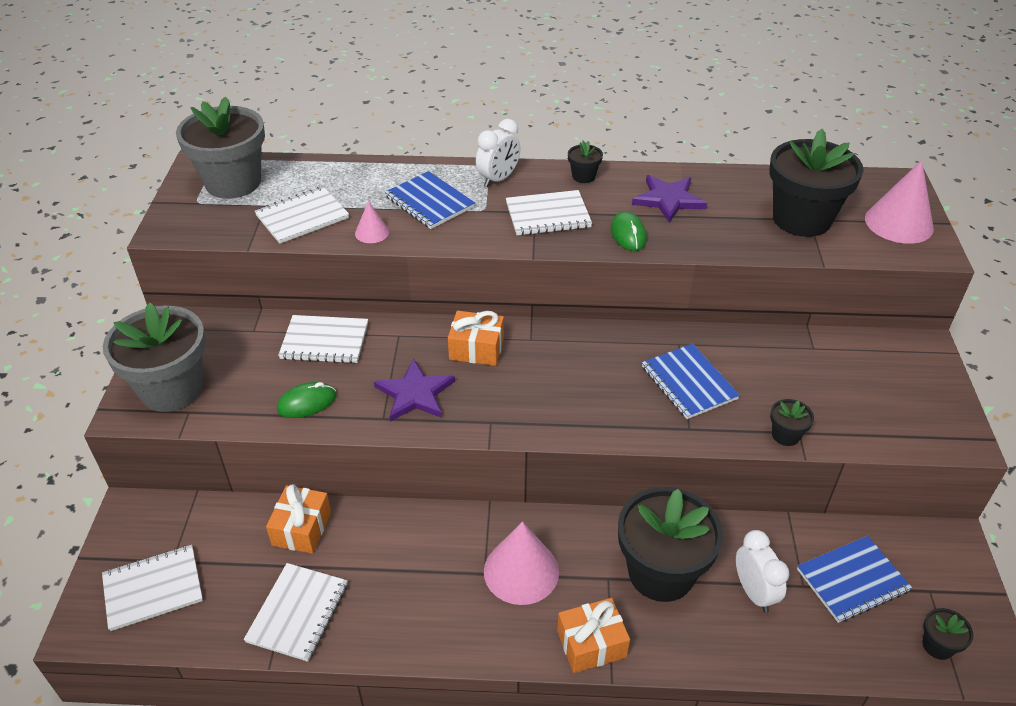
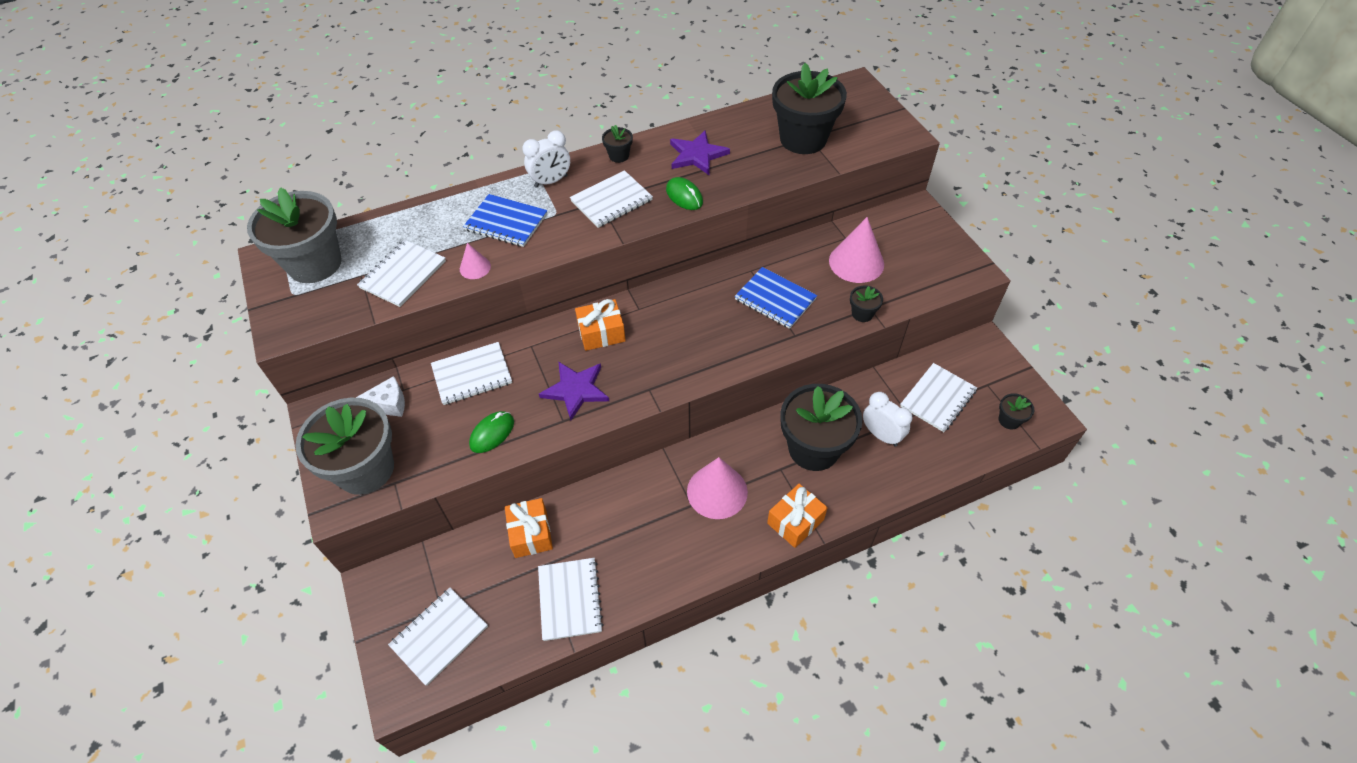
camera: 25 degrees left, 10 degrees up
(231, 339) = (388, 404): none -> white cheese
(498, 179) = (551, 181): white clock -> white clock turned 45 degrees clockwise
(852, 580) = (937, 398): blue notebook -> white notebook
(899, 223) = (871, 119): pink cone -> pink cone (856, 262)

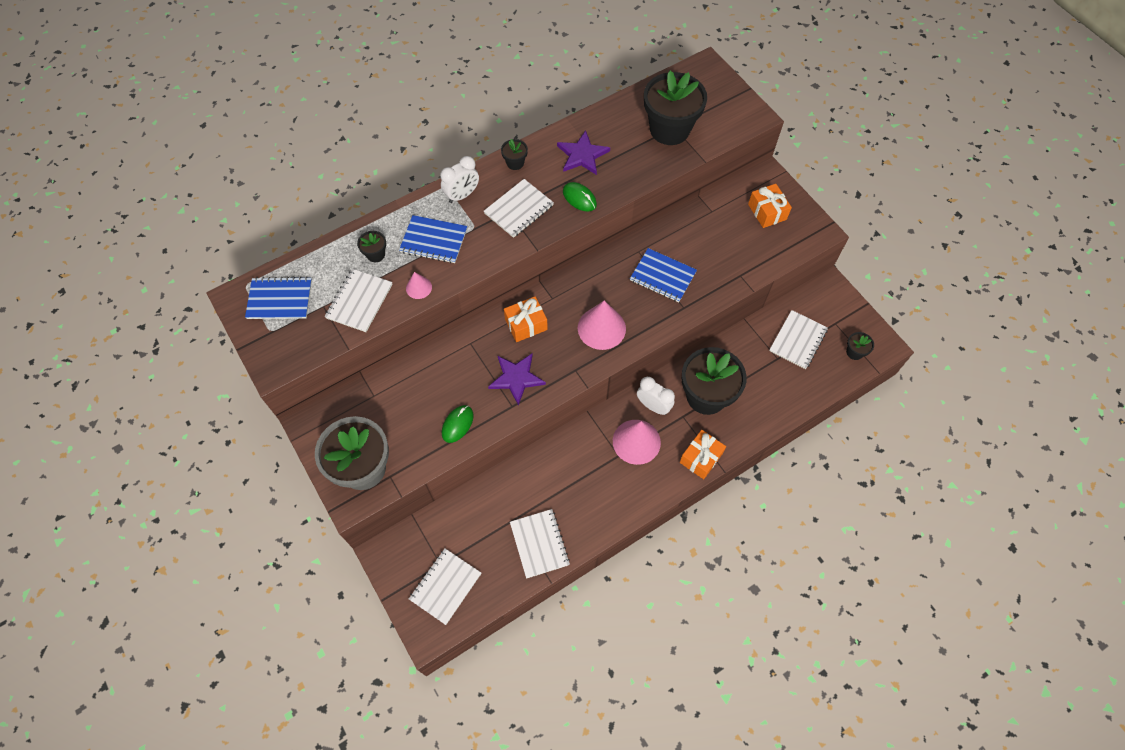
camera: 10 degrees left, 10 degrees up
(315, 264) = (280, 299): grey flower pot -> blue notebook
(388, 404) = (365, 410): white cheese -> none
(472, 374) = (428, 375): white notebook -> none
(531, 534) = (497, 496): orange gift -> orange gift (767, 212)
(856, 262) = (724, 234): pink cone -> pink cone (601, 328)
(862, 314) = (734, 281): black flower pot -> black flower pot (376, 254)
(881, 435) = (757, 377): white clock -> white clock (653, 406)

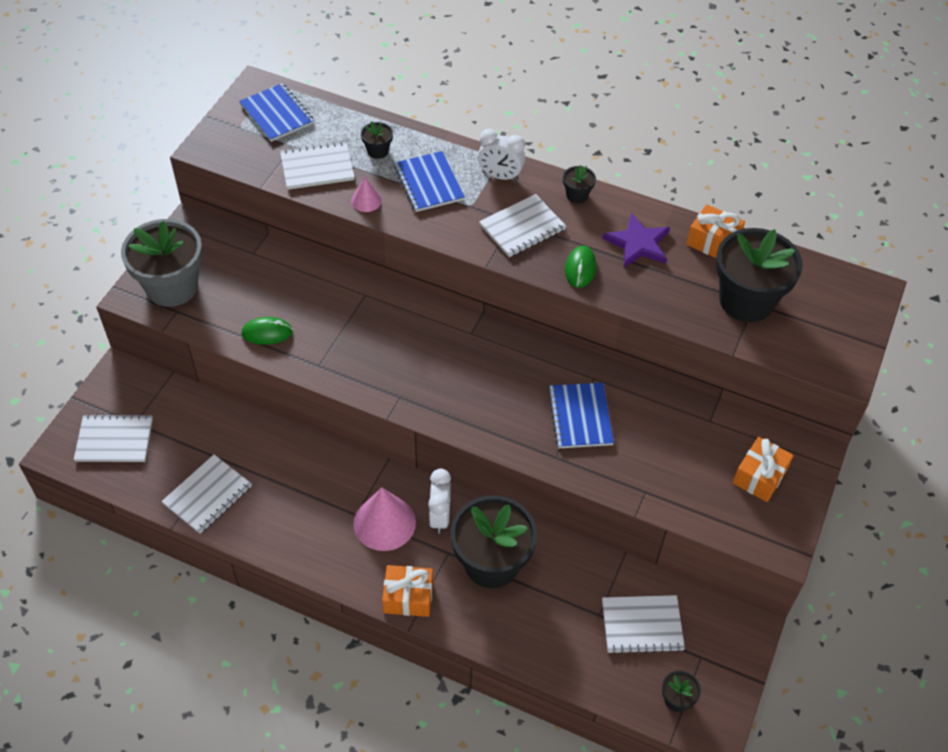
camera: 55 degrees right, 10 degrees down
(516, 378) = (353, 352): purple star -> none
(519, 209) = (522, 227): white notebook -> white notebook turned 45 degrees counterclockwise
(526, 324) = (422, 327): orange gift -> orange gift (713, 242)
(601, 328) = (468, 394): pink cone -> none

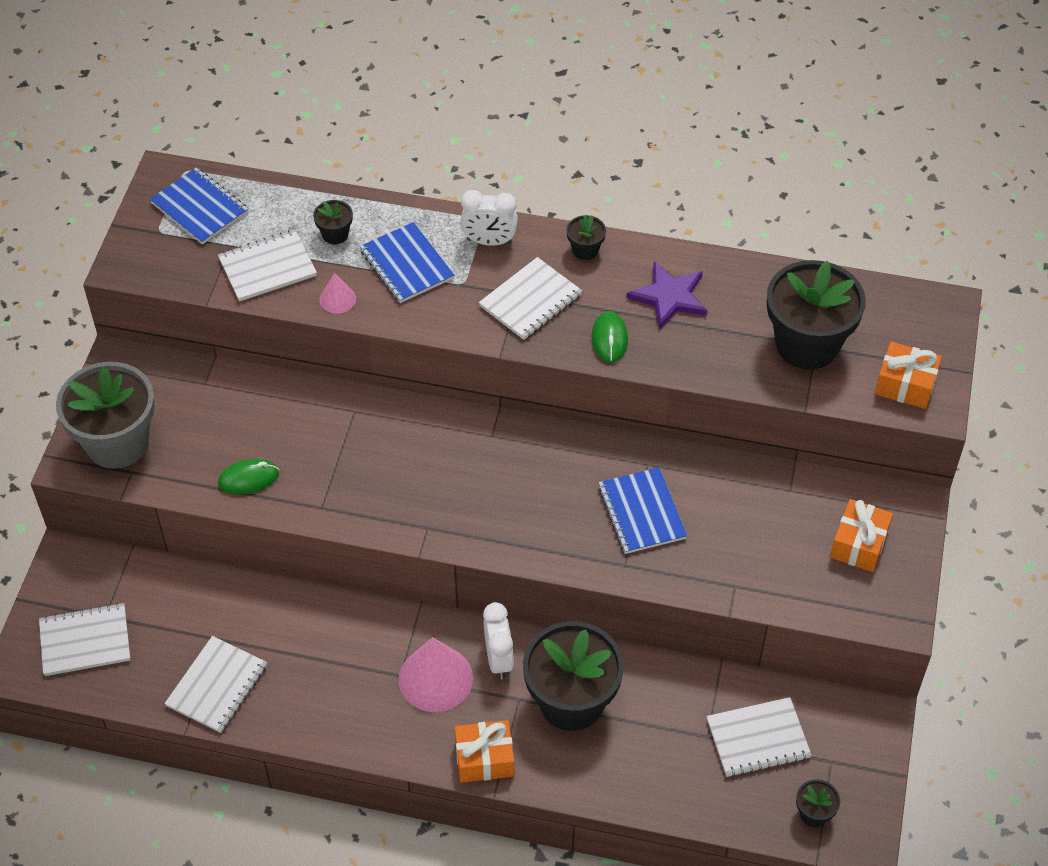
camera: 10 degrees left, 0 degrees up
(713, 242) = (754, 280): orange gift -> orange gift (905, 385)

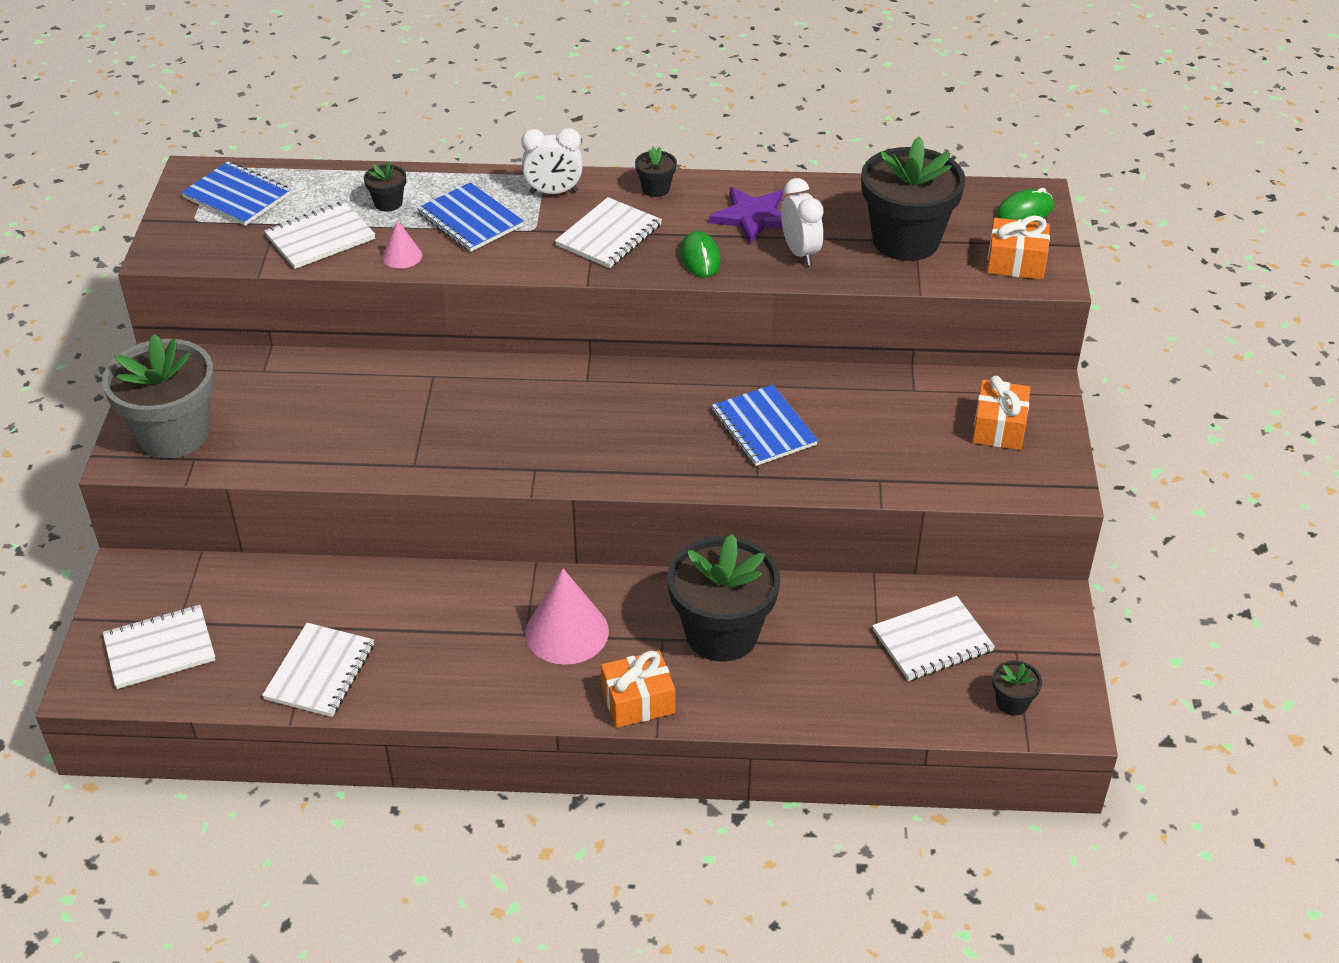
camera: 10 degrees left, 10 degrees down
(248, 479) = (328, 449): green mouse -> green mouse (1025, 211)
(498, 659) = (632, 604): white clock -> white clock (800, 252)

